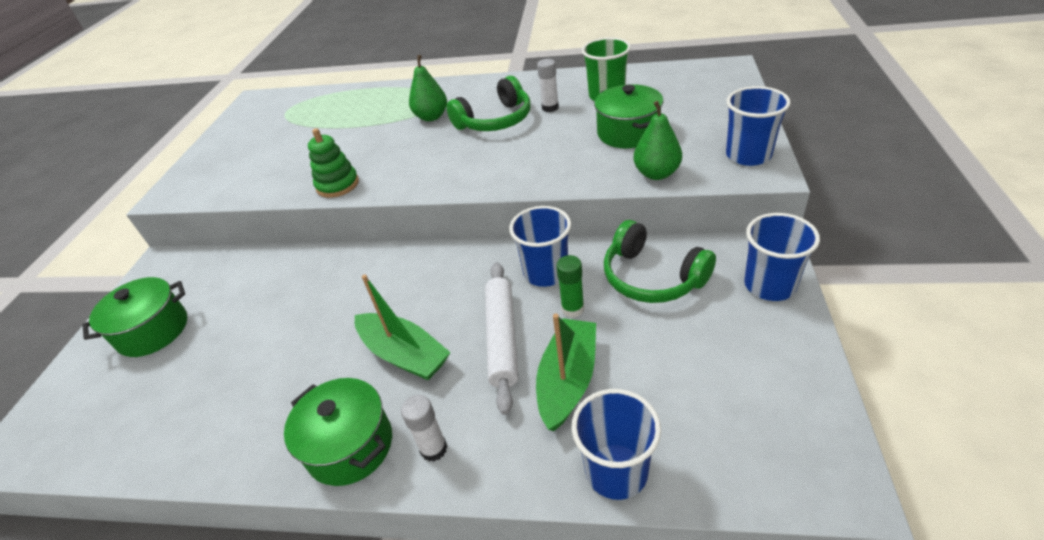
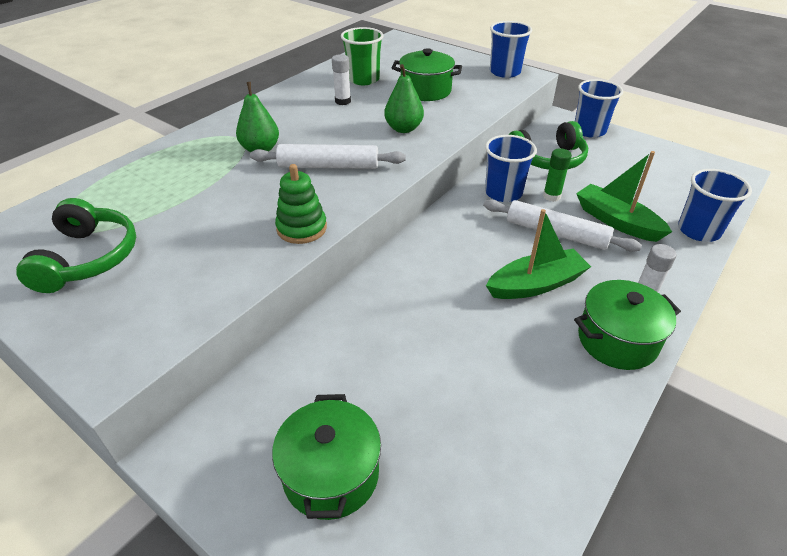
camera: 65 degrees left, 0 degrees up
(433, 154) = (328, 166): none -> white rolling pin
(495, 120) = (322, 126): green headphones -> green headphones (88, 258)
(656, 173) = (487, 100): green pear -> green pear (403, 129)

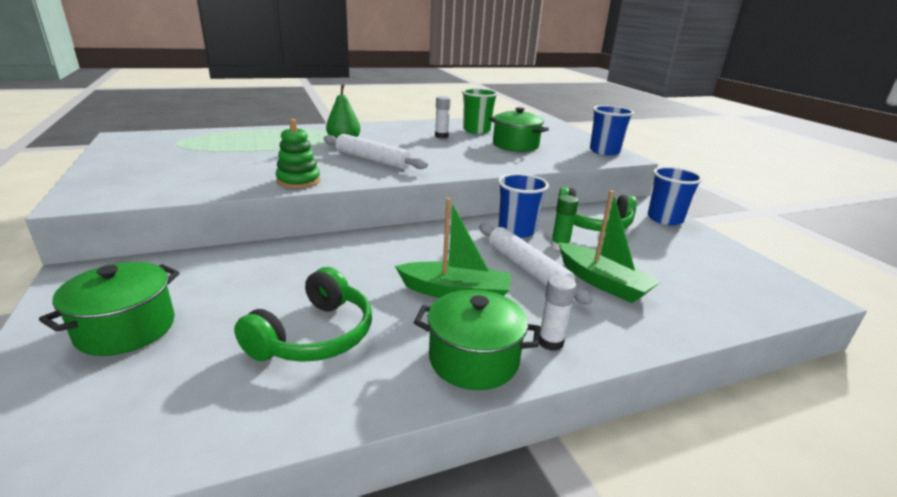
camera: 30 degrees right, 15 degrees down
(88, 258) = (163, 156): green headphones -> green headphones (314, 335)
(403, 129) = (461, 158): green pear -> none
(616, 221) = (602, 282): green boat -> green boat turned 150 degrees clockwise
(698, 231) = (691, 320): blue cup -> none

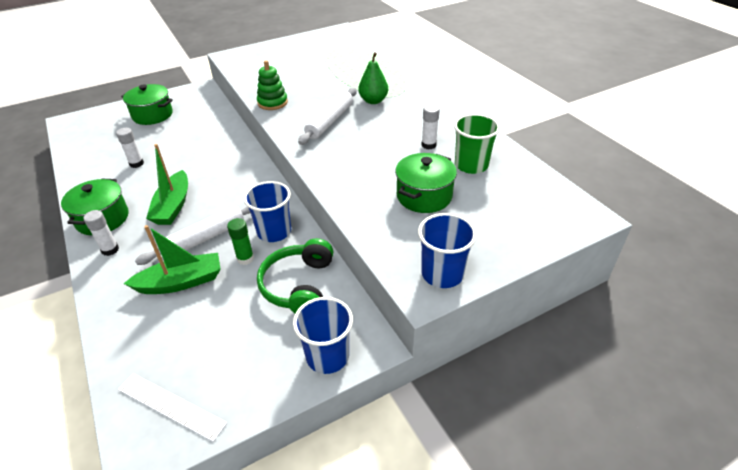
camera: 85 degrees right, 15 degrees up
(314, 335) = (136, 164): green headphones -> white glue stick
(602, 282) = (181, 282): green boat -> green boat turned 150 degrees counterclockwise
(756, 283) = (171, 406): none -> white ruler

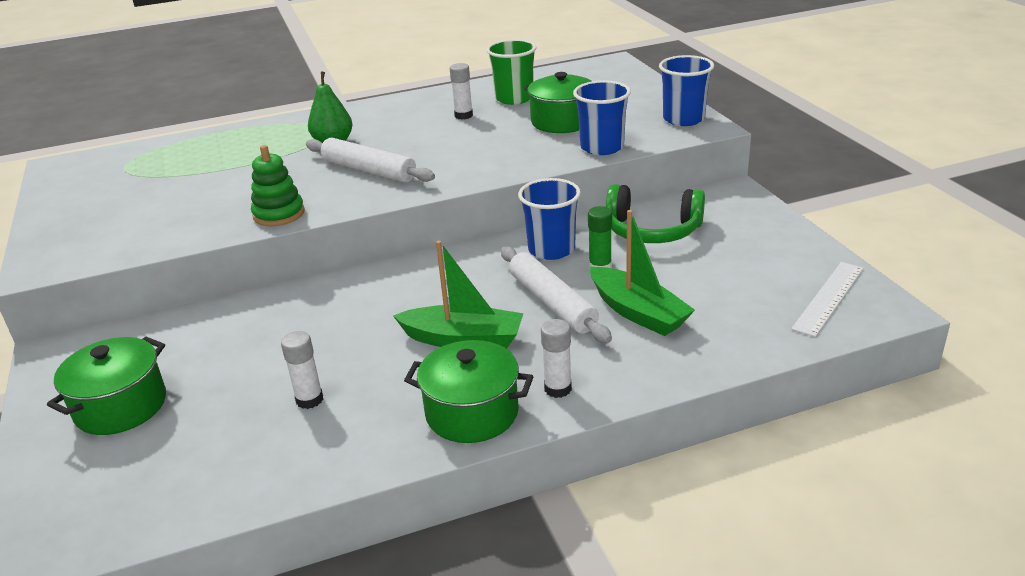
camera: 80 degrees left, 10 degrees down
(181, 282) = (638, 312): green boat -> green boat turned 150 degrees clockwise
(327, 356) = (752, 213): blue cup -> blue cup (602, 147)

